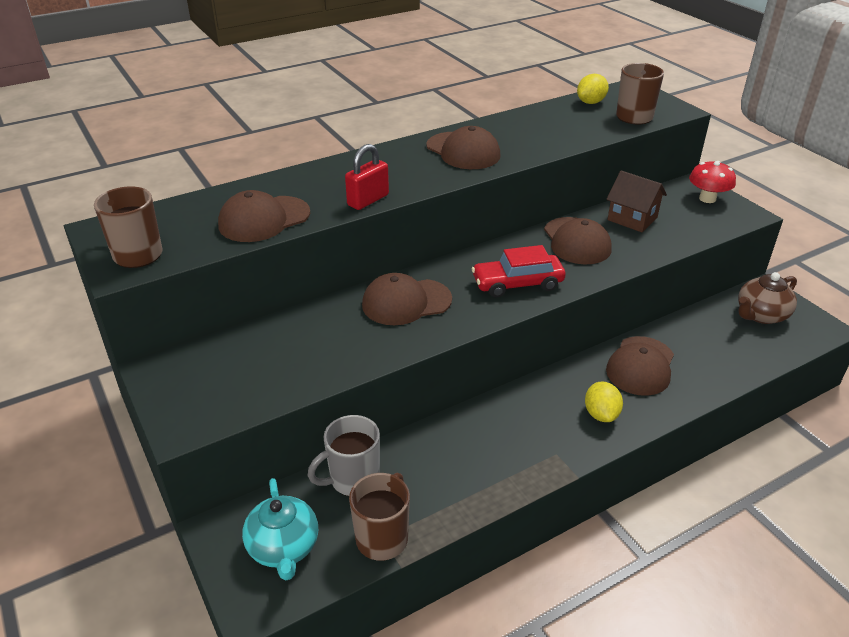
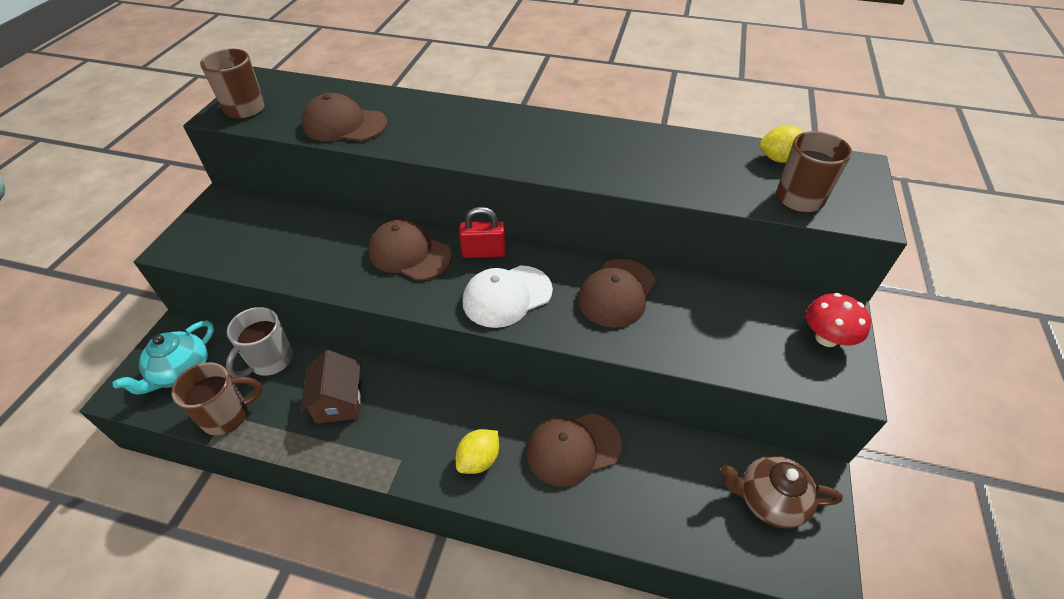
camera: 45 degrees right, 10 degrees up
(353, 479) = (270, 361): grey mug -> grey mug turned 75 degrees counterclockwise
(368, 200) = (428, 149): red padlock -> red padlock (484, 252)
(463, 151) = (571, 146): brown cap -> none
(517, 283) = (507, 296): red car -> white cap
(632, 219) = (706, 306): brown house -> brown house (339, 402)

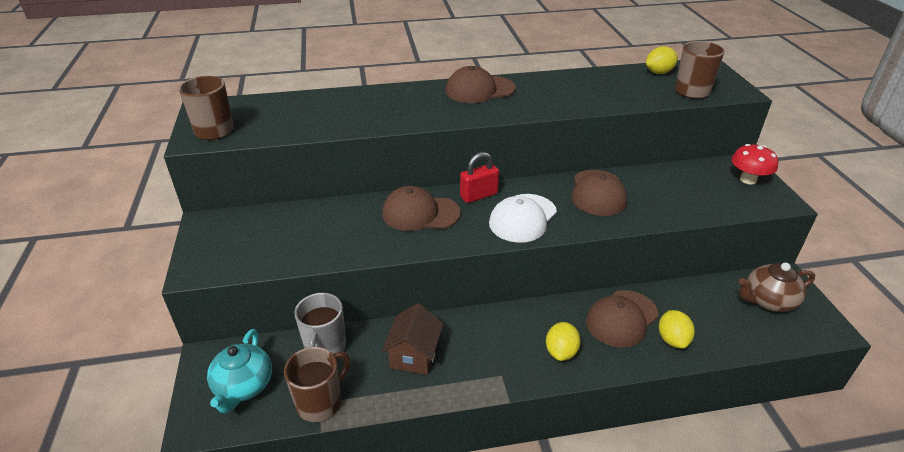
camera: 25 degrees left, 10 degrees down
(339, 402) = (414, 355): brown house -> brown house turned 45 degrees clockwise
(344, 124) = (321, 122): brown cap -> brown cap (479, 90)
(611, 499) = (672, 339): none -> yellow lemon

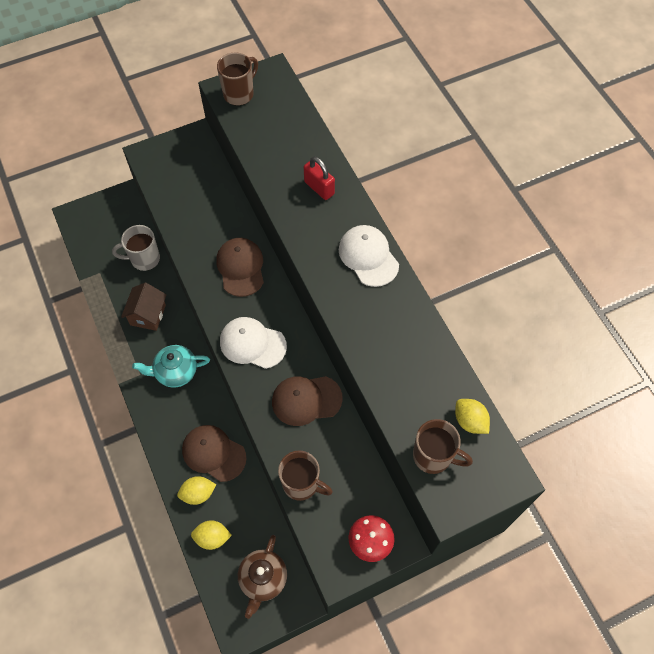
camera: 75 degrees right, 25 degrees up
(243, 386) = (105, 226): turquoise teapot -> turquoise teapot (175, 372)
(320, 402) = (100, 273): brown mug -> brown mug (301, 484)
(414, 355) = (148, 315): brown house -> brown house turned 75 degrees counterclockwise
(479, 90) = (368, 256): brown cap -> white cap
(479, 195) = (276, 304): red padlock -> red padlock (319, 188)
(561, 352) = (169, 411): yellow lemon -> yellow lemon (212, 537)
(768, 301) = (263, 579): brown teapot -> brown teapot turned 135 degrees counterclockwise

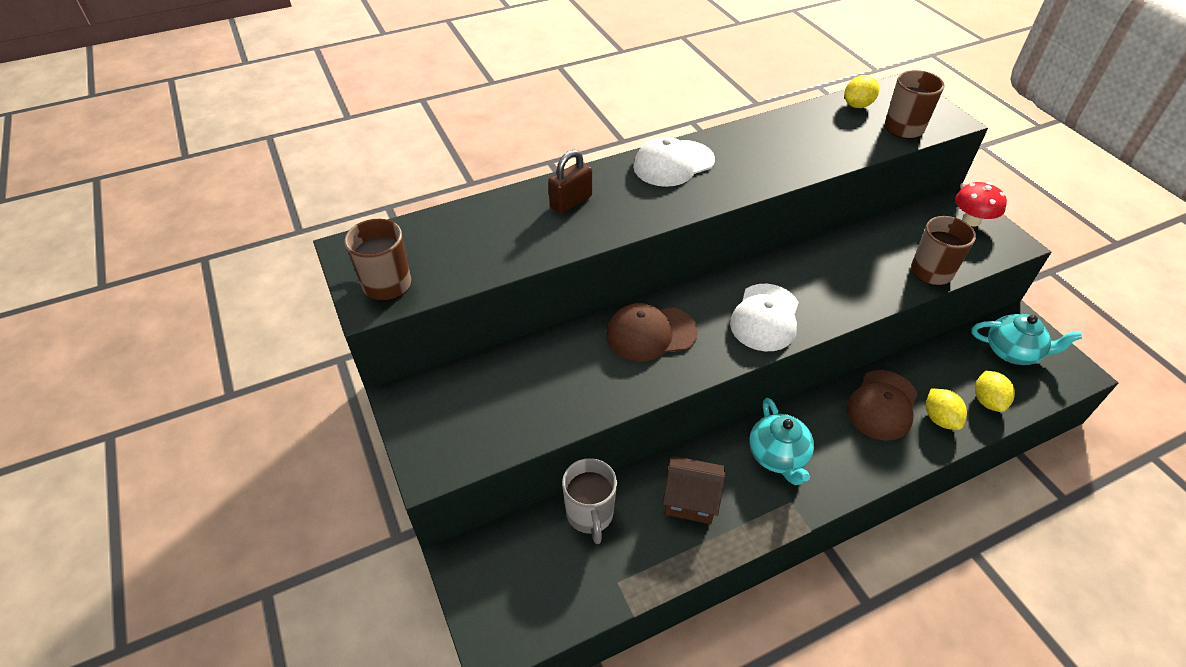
camera: 90 degrees left, 15 degrees down
(263, 579) = (1012, 352): brown teapot -> turquoise teapot
(306, 400) = (829, 268): brown cap -> none
(319, 188) = (571, 202): red padlock -> brown padlock

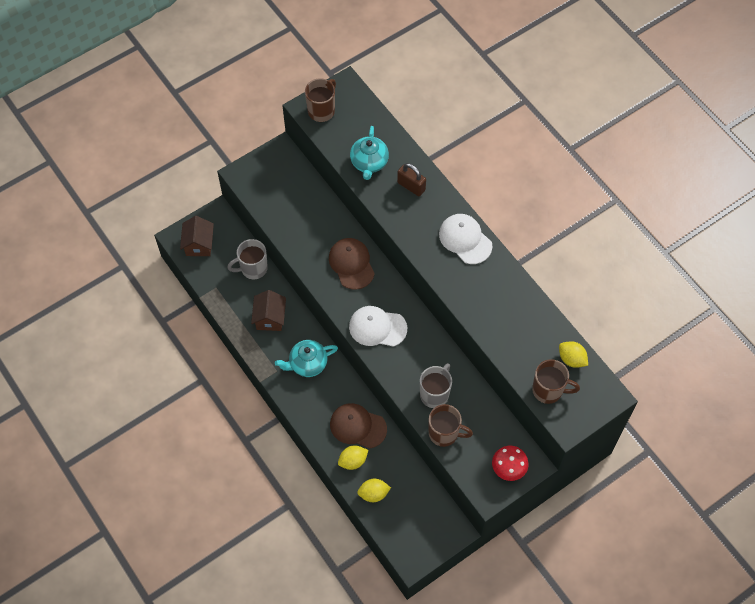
camera: 80 degrees right, 15 degrees up
(518, 604) = (199, 244): none -> brown house
(872, 272) = (435, 394): none -> grey mug
(1012, 352) = (423, 518): turquoise teapot -> turquoise teapot (369, 162)

